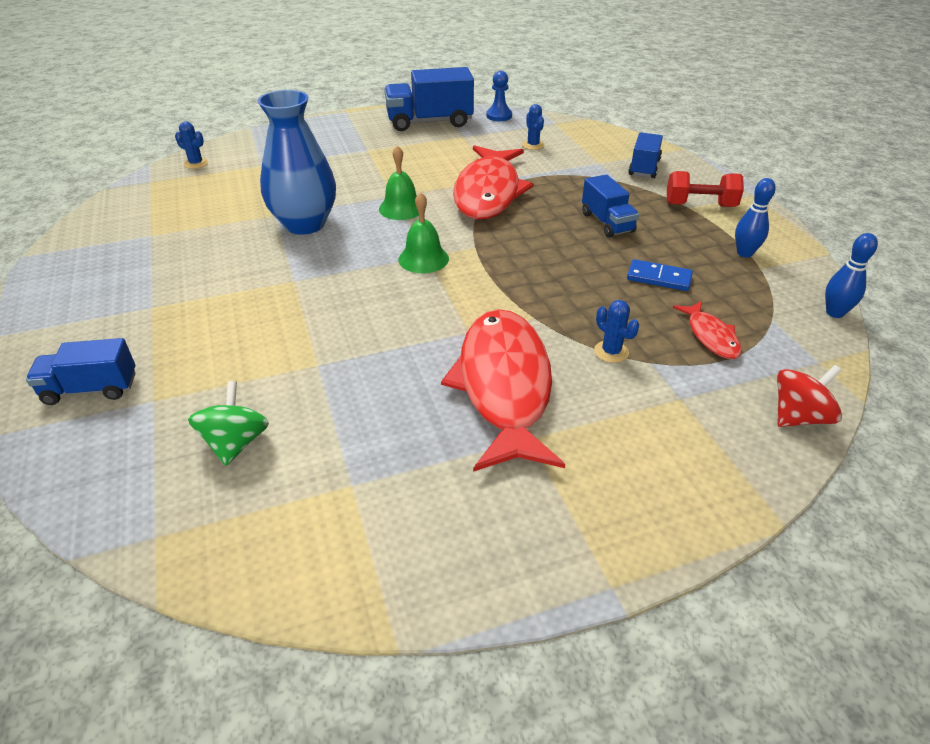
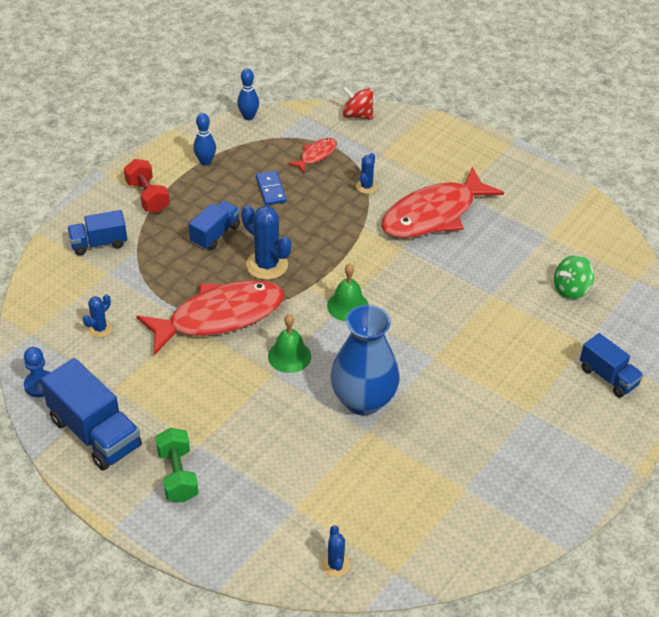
camera: 125 degrees left, 5 degrees up
(353, 137) = (178, 475): none -> green dumbbell
(532, 235) = (267, 265): none -> blue cactus

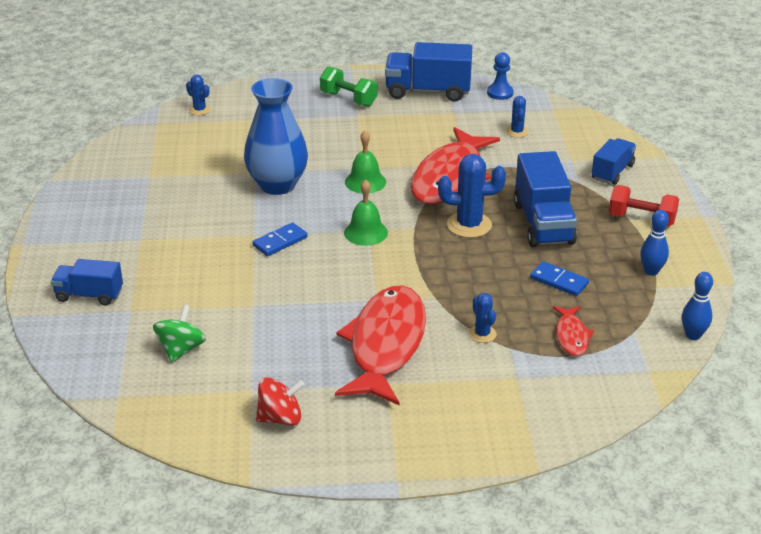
camera: 140 degrees right, 10 degrees down
(215, 234) = (543, 223): blue truck -> blue truck, size x1.64
(357, 115) = (600, 406): red spinning top -> red spinning top (280, 418)
(420, 338) = (280, 241): none -> blue domino

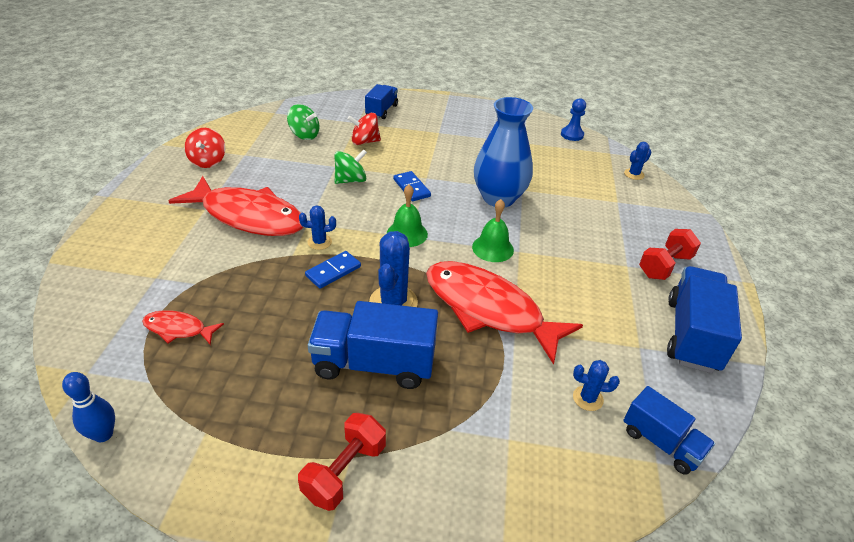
camera: 100 degrees right, 5 degrees up
(184, 293) = (364, 142): none -> red spinning top
(281, 287) = (350, 180): none -> green spinning top
(348, 99) = (664, 266): green dumbbell -> red dumbbell
(482, 334) = (224, 271): blue cactus -> blue cactus (319, 242)
(500, 93) = (698, 409): blue pawn -> blue pawn (572, 135)
(559, 281) = (266, 346): blue domino -> blue domino (333, 271)
(612, 172) = (468, 479): blue truck -> blue truck (661, 442)
(651, 271) = (235, 439): blue bowling pin -> none

